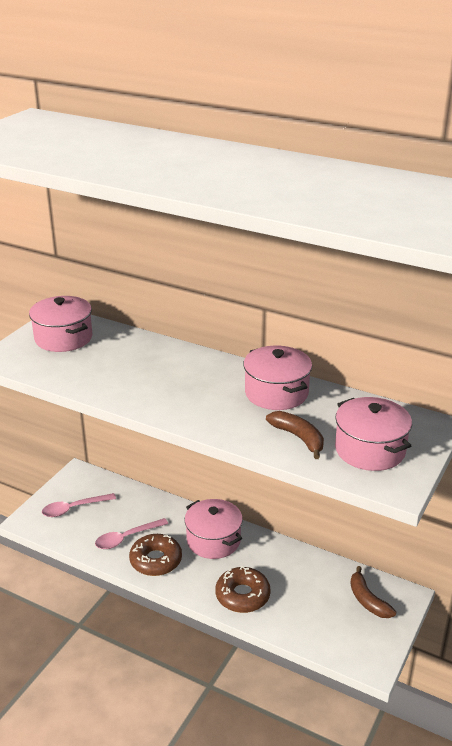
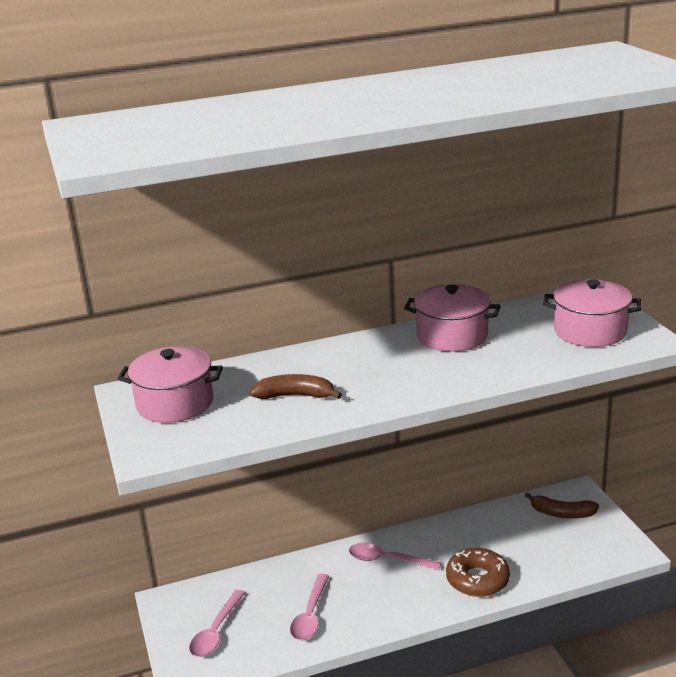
camera: 45 degrees left, 5 degrees down
(156, 560) = (367, 611): brown donut -> none
(213, 540) = (387, 560): pink pot -> pink spoon
(298, 438) = (533, 352): brown banana -> brown banana (295, 396)

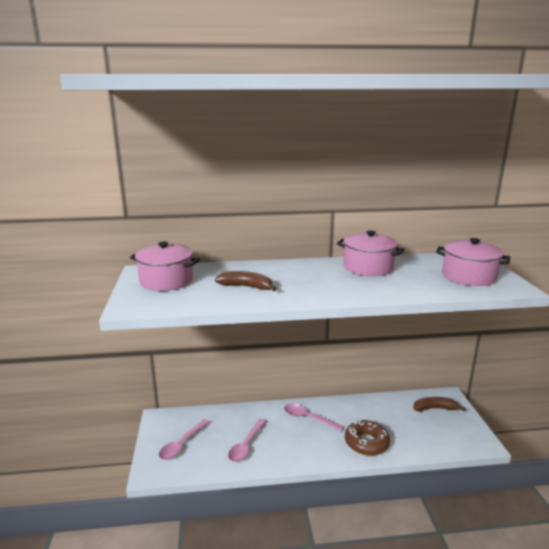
camera: 10 degrees right, 5 degrees down
(562, 513) = (435, 408): brown banana -> brown banana turned 150 degrees clockwise

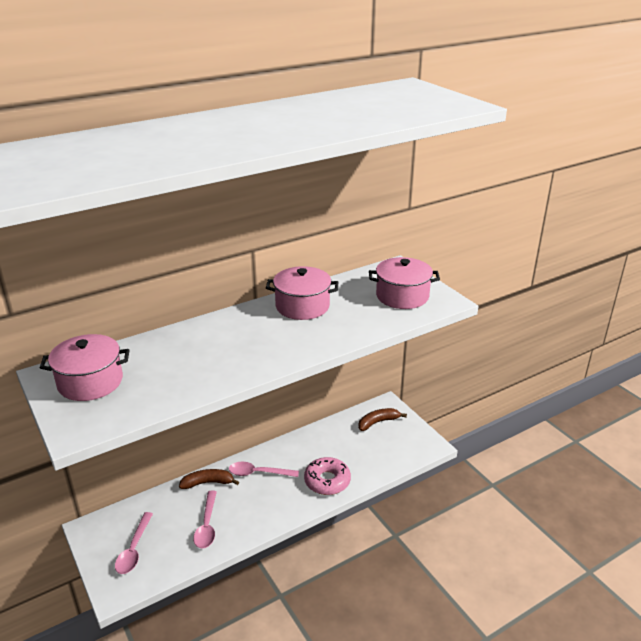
camera: 25 degrees left, 10 degrees up
(246, 287) = (190, 367): brown banana -> brown banana (208, 483)
(366, 443) = (327, 481): brown donut -> pink donut

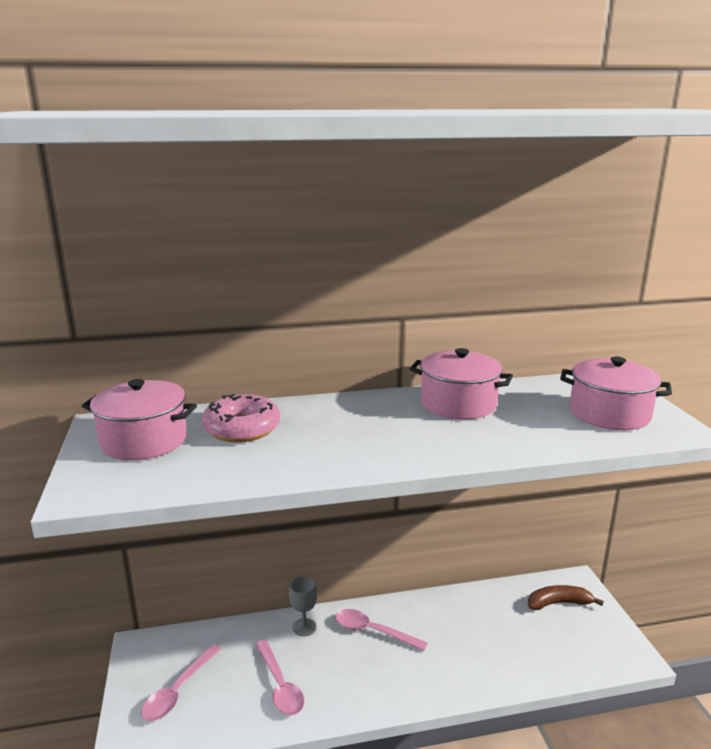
camera: 20 degrees right, 10 degrees down
(207, 526) = (280, 685): pink spoon -> pink spoon turned 45 degrees counterclockwise
(208, 483) = (304, 627): brown banana -> grey goblet
(327, 481) = (463, 668): pink donut -> pink donut (242, 428)

